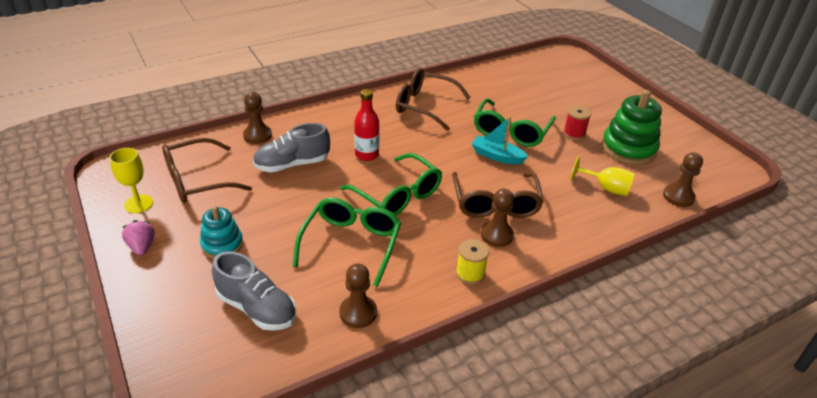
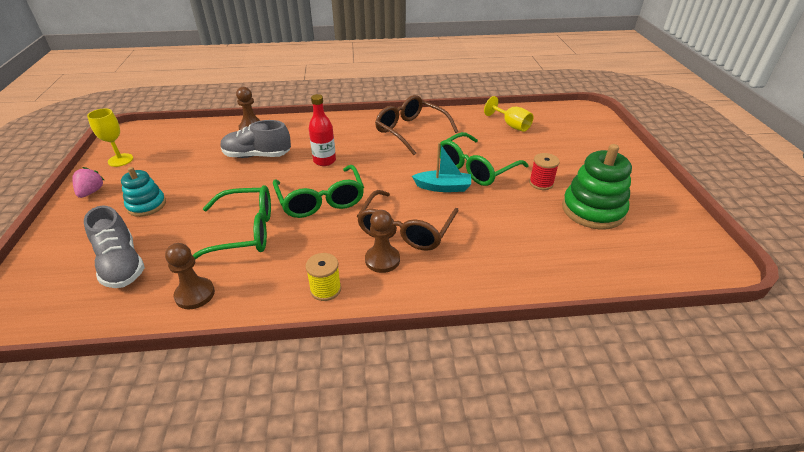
camera: 25 degrees right, 0 degrees up
(198, 180) = (176, 152): brown glasses -> none
(351, 244) = (244, 232): green glasses -> green glasses turned 45 degrees clockwise
(497, 156) = (443, 187): turquoise boat -> turquoise boat turned 135 degrees clockwise
(606, 188) = (536, 243): yellow goblet -> yellow goblet (511, 125)
(678, 197) = (618, 273): brown pawn -> none

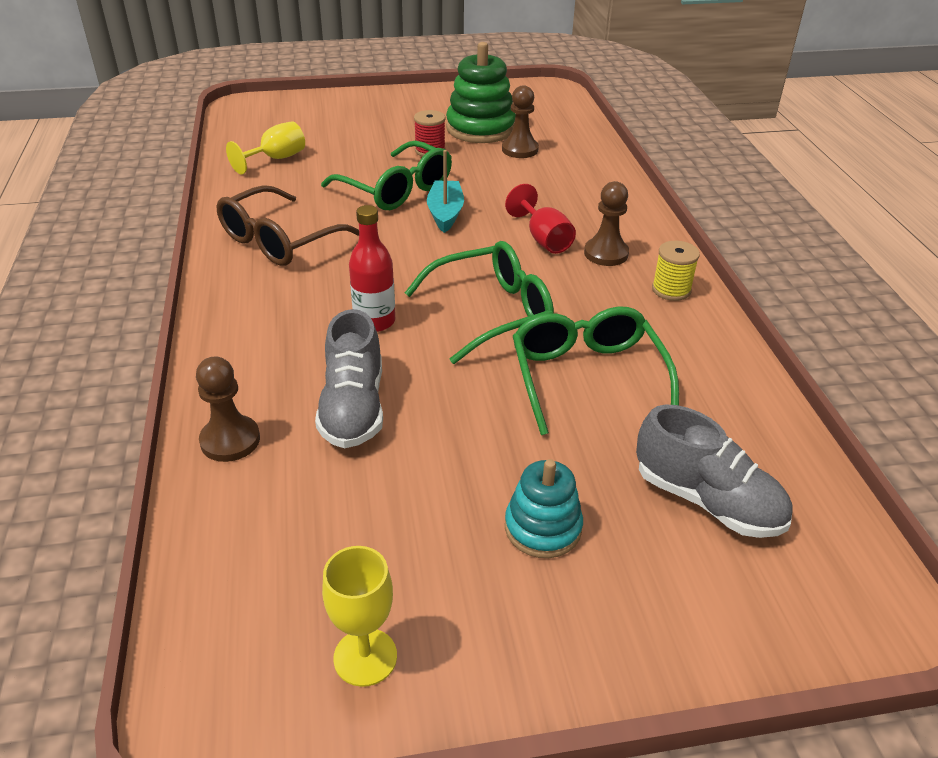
camera: 95 degrees left, 0 degrees up
(91, 192) = (512, 655): pink strawberry -> none
(121, 264) = (707, 501): grey shoe -> grey shoe turned 75 degrees clockwise
(195, 294) = (728, 397): brown pawn -> brown pawn (520, 149)
(406, 229) = (543, 239): brown glasses -> red goblet

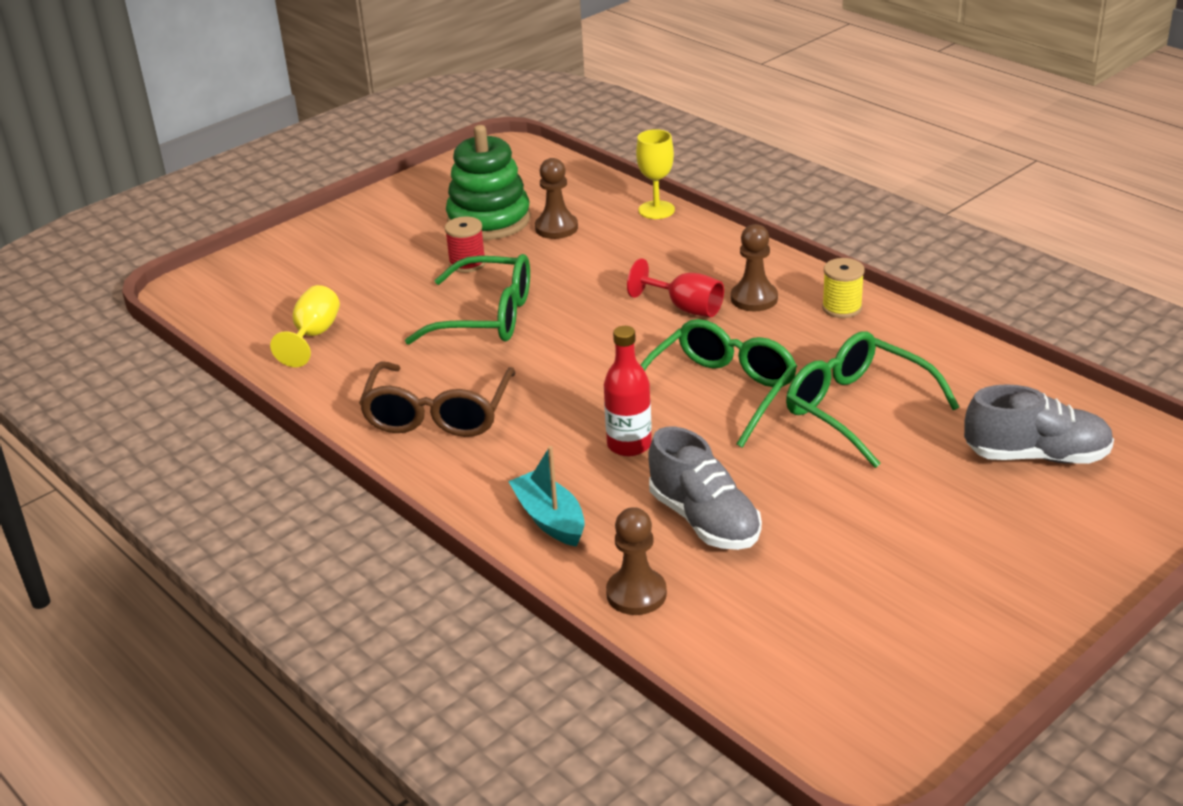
camera: 30 degrees left, 5 degrees down
(365, 657) = (930, 671): yellow goblet -> yellow goblet (656, 210)
(445, 213) = (565, 321): turquoise boat -> turquoise boat (550, 519)
(543, 528) = (949, 530): turquoise stacking toy -> none

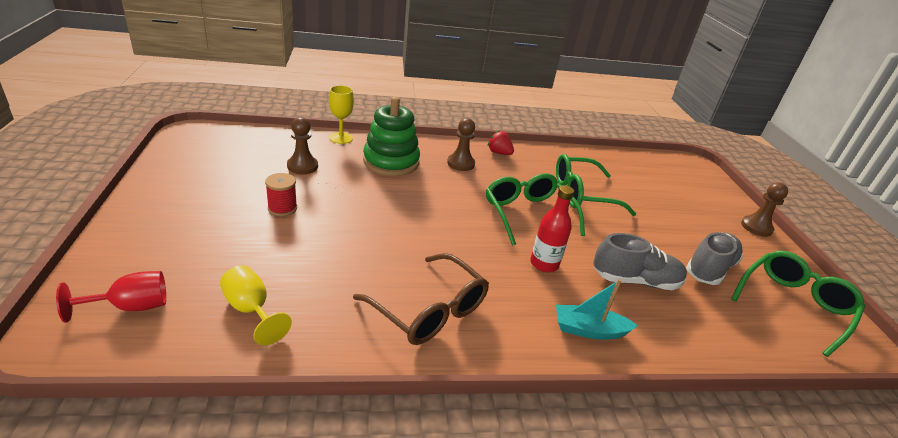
camera: 60 degrees left, 0 degrees up
(486, 317) = (351, 234): green glasses -> green glasses (793, 305)
(489, 220) = (251, 177): green stacking toy -> green stacking toy (391, 162)
(636, 594) = (686, 339): brown pawn -> brown pawn (756, 227)
(685, 308) = (441, 181): red goblet -> red goblet (131, 307)
(842, 308) = (499, 153): yellow spool -> red strawberry
(1036, 456) = (656, 182): grey shoe -> grey shoe (709, 269)

